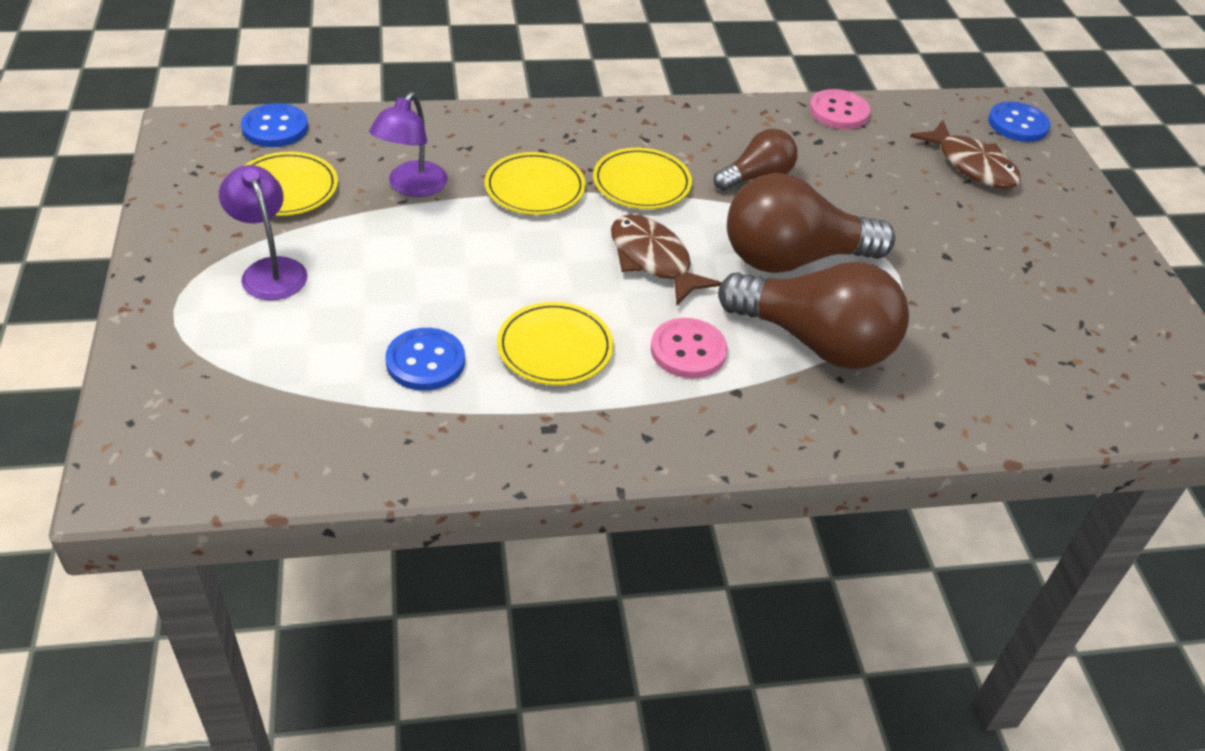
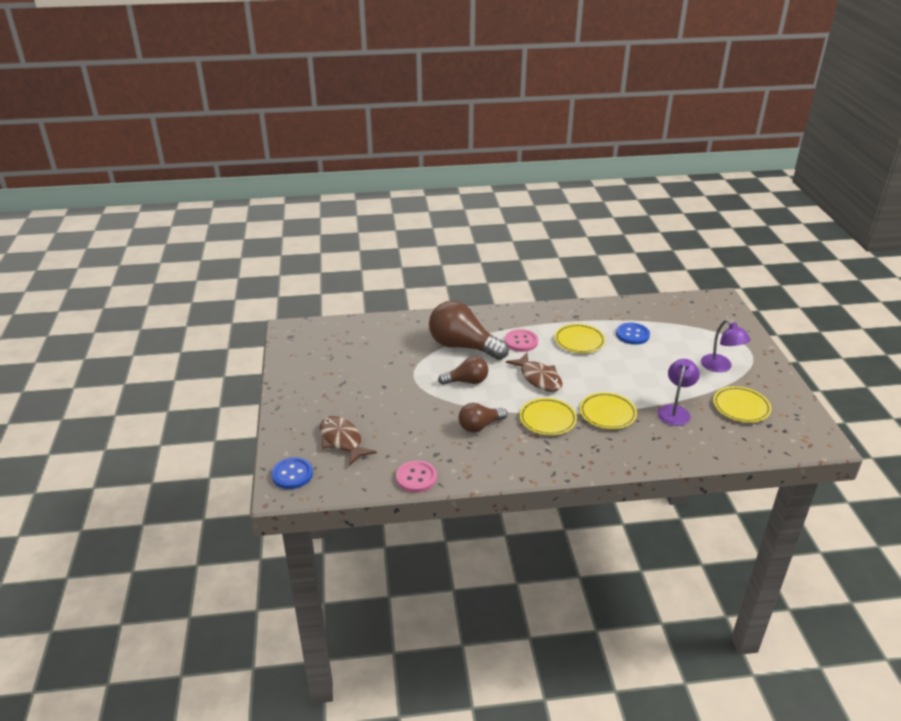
camera: 175 degrees left, 10 degrees down
(275, 128) = (774, 444): blue button -> none
(793, 259) = (466, 381): brown light bulb -> brown light bulb, size x0.56

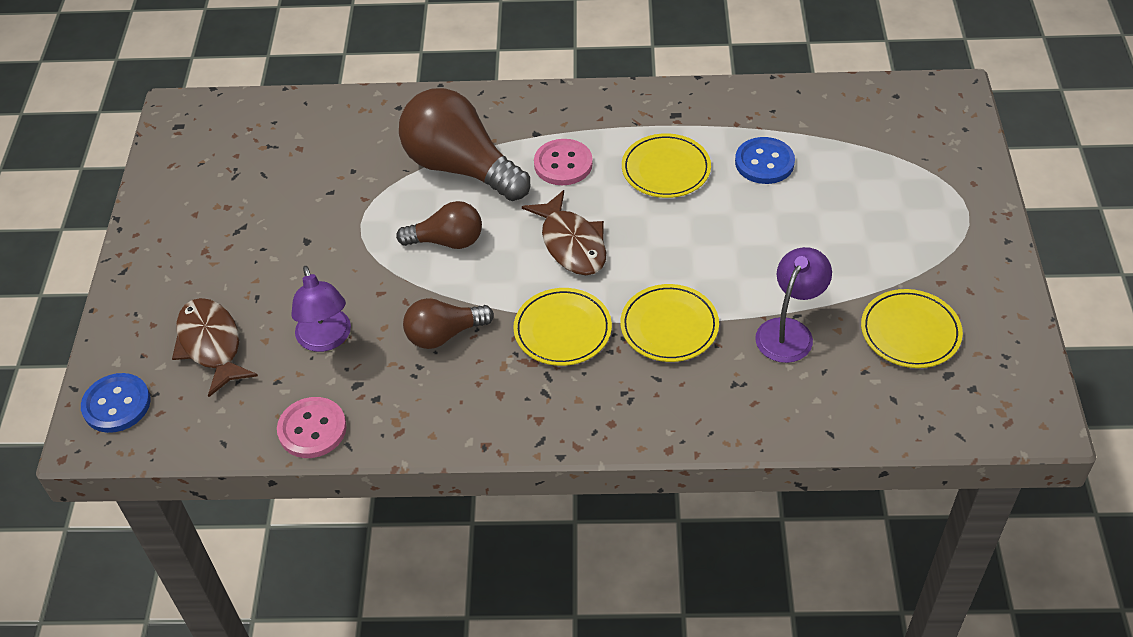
camera: 10 degrees right, 15 degrees up
(720, 367) = (901, 244): purple lamp -> purple lamp (326, 339)

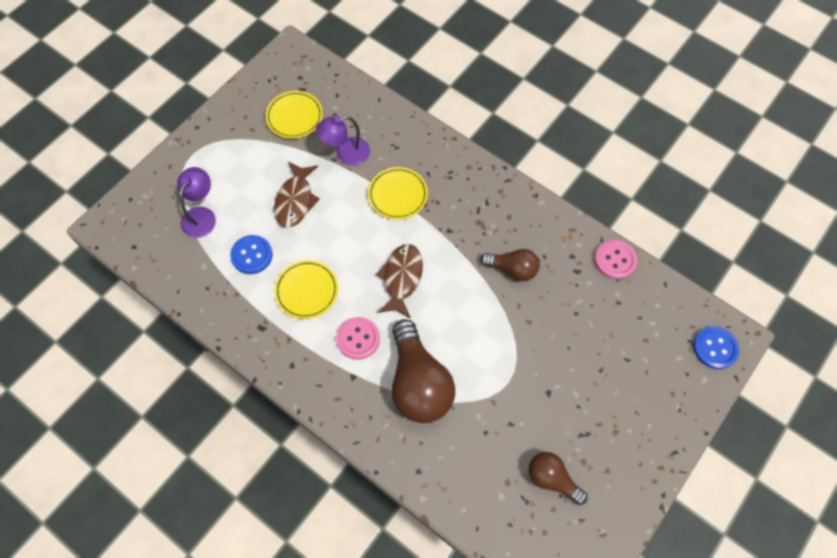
camera: 145 degrees left, 15 degrees up
(211, 345) = (644, 352): brown fish -> brown fish (295, 200)
(326, 339) = (577, 310): purple lamp -> purple lamp (201, 215)
(447, 241) = (467, 330): brown light bulb -> brown light bulb (552, 479)
(562, 330) = (450, 229): yellow plate -> none

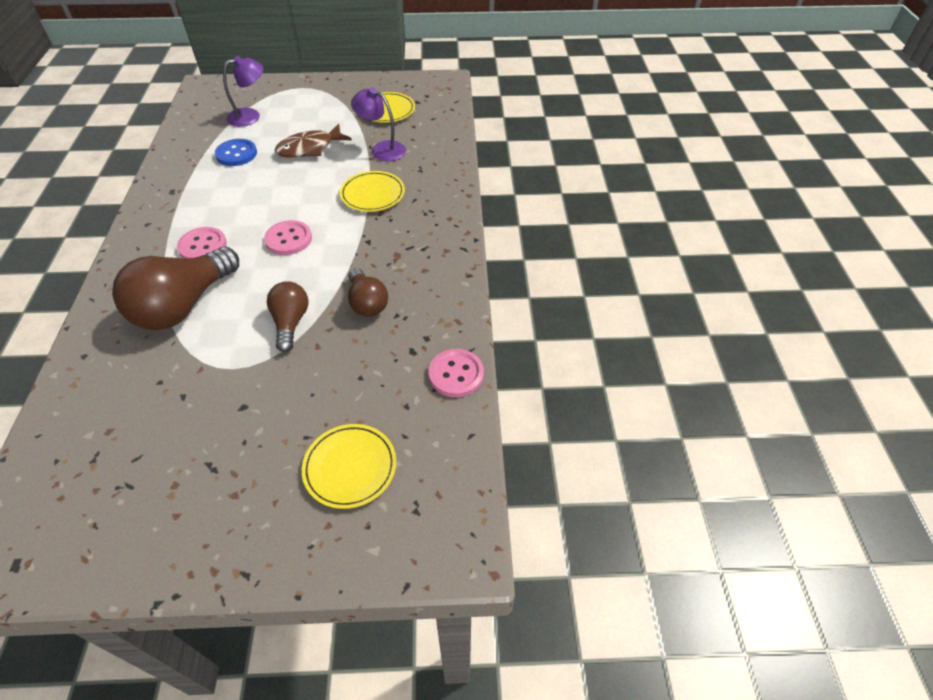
camera: 50 degrees right, 15 degrees down
(307, 290) = (227, 195): yellow plate -> yellow plate (350, 467)
(402, 278) = (288, 239): brown fish -> pink button
(552, 479) = (134, 467): brown light bulb -> brown light bulb (290, 323)
(715, 348) = (428, 536): blue button -> none

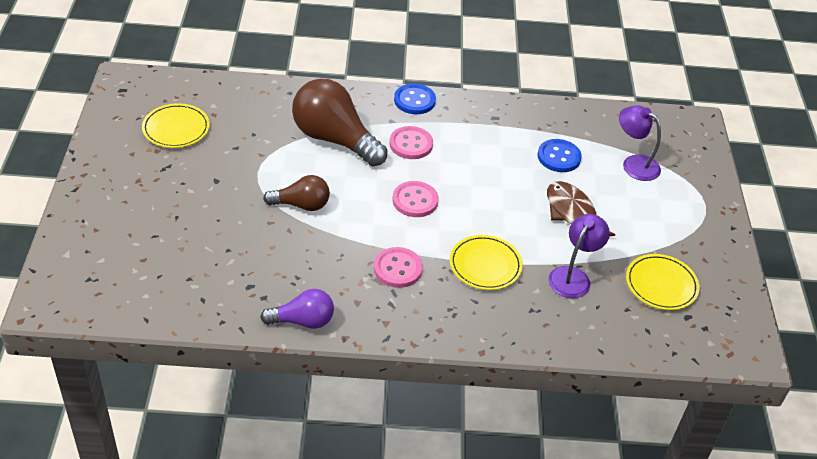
camera: 90 degrees right, 5 degrees down
(129, 247) = (414, 100): none -> blue button
(250, 116) = (634, 164): purple lamp -> purple lamp turned 150 degrees clockwise
(350, 467) = (140, 242): yellow plate -> yellow plate (176, 129)
(367, 303) = (317, 256): brown light bulb -> none
(453, 305) = (303, 321): none -> purple light bulb
(456, 374) = (214, 315): pink button -> pink button (398, 269)

